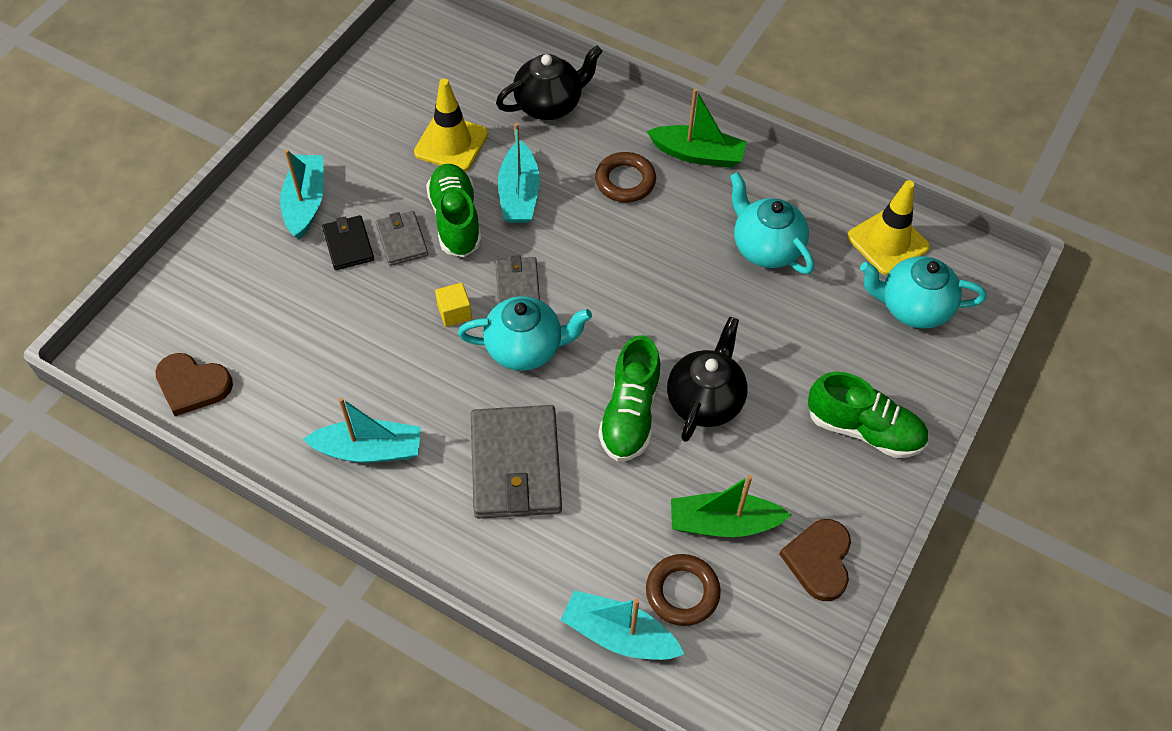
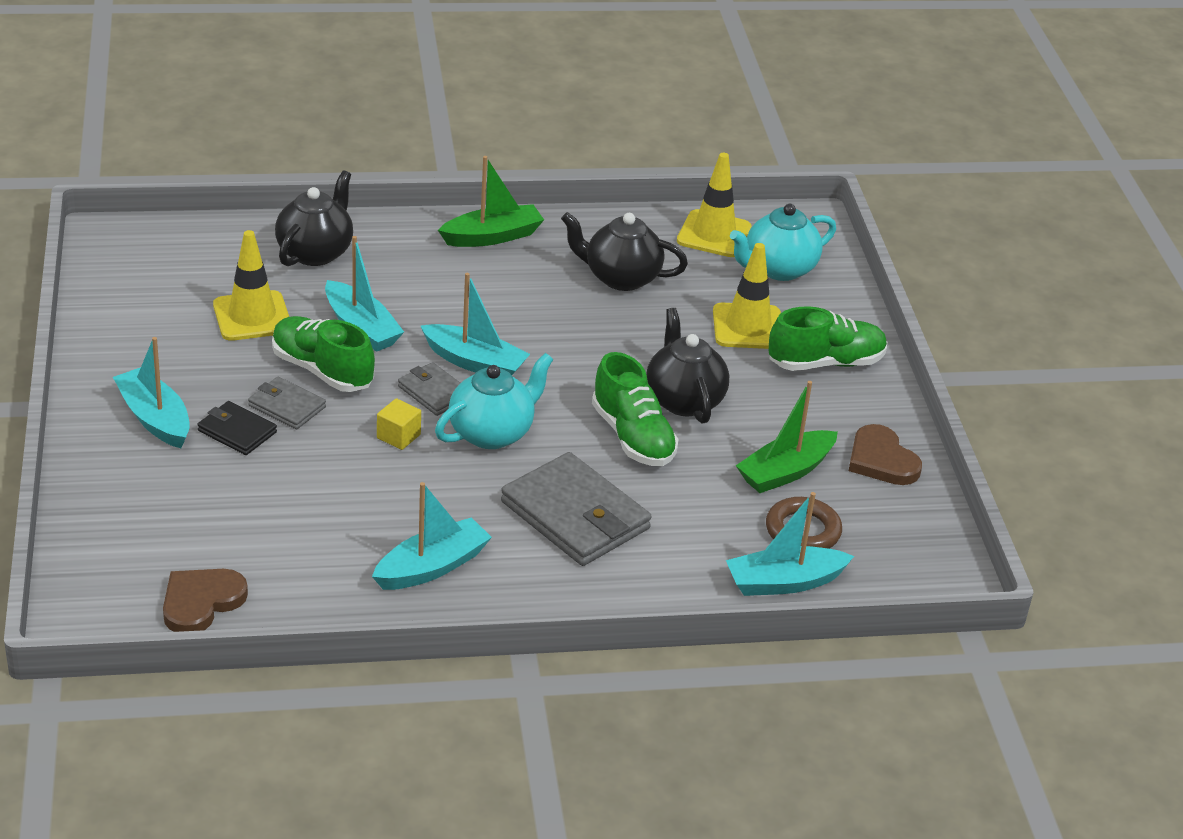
camera: 40 degrees left, 20 degrees down
(192, 385) = (201, 602): brown heart -> brown heart turned 150 degrees clockwise
(573, 272) = (475, 362): none -> turquoise boat
(625, 181) = (449, 280): brown ring -> none
(766, 248) = (621, 278): turquoise teapot -> black teapot
(829, 354) = (748, 327): none -> yellow traffic cone

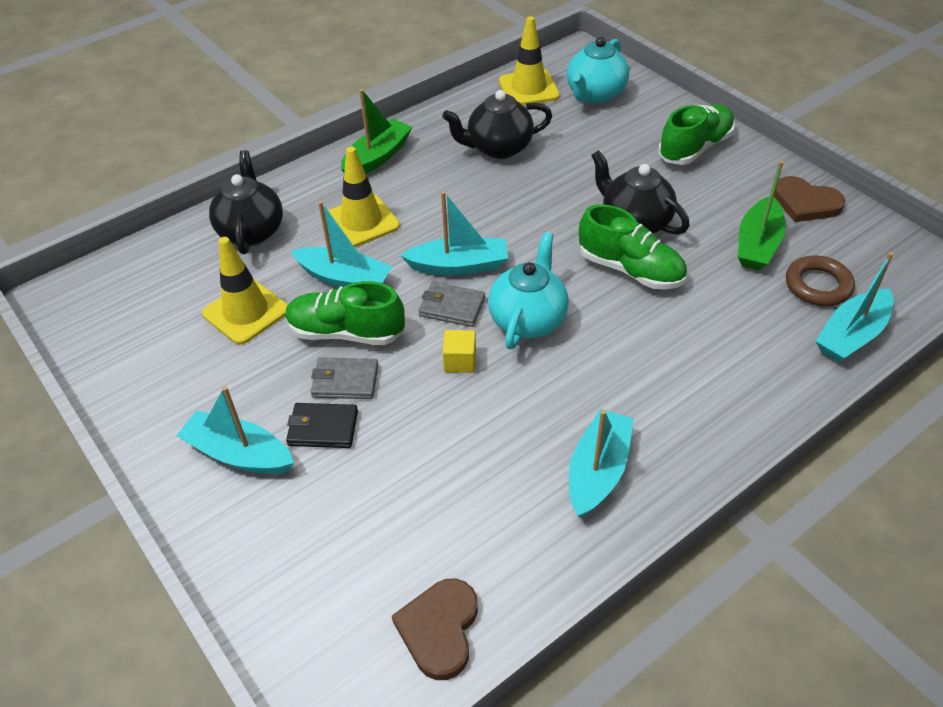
camera: 25 degrees left, 10 degrees up
(575, 515) = (657, 360): grey wallet -> none
(748, 327) = (619, 145): yellow traffic cone -> yellow traffic cone (361, 221)

